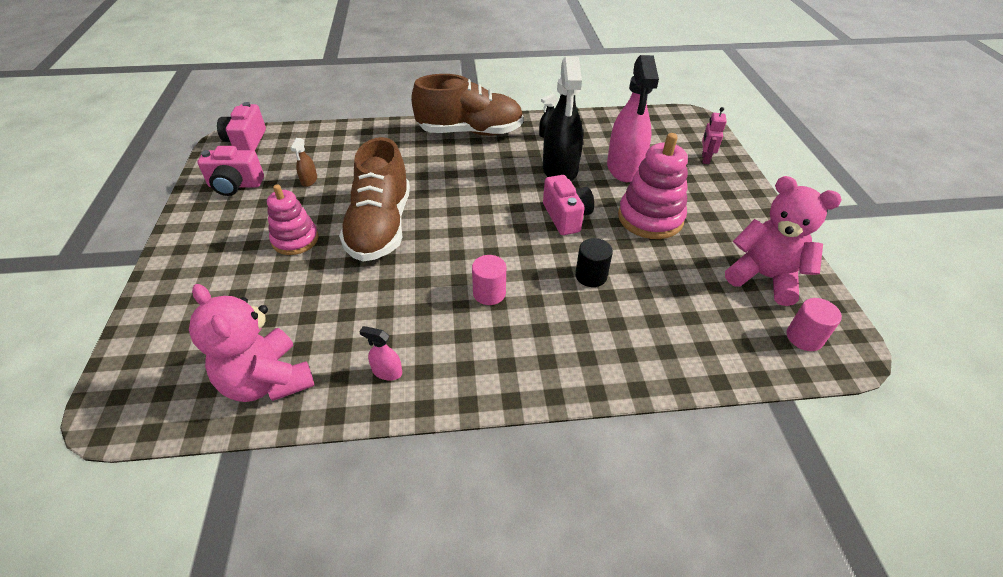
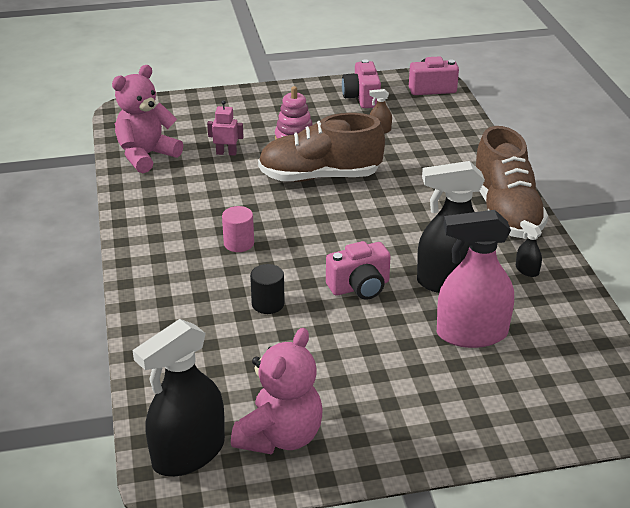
camera: 85 degrees right, 10 degrees down
(387, 372) = (152, 202): pink spray bottle -> none
(650, 218) = (372, 350): pink stacking toy -> none
(705, 159) = (523, 413): pink robot -> pink robot (226, 153)
(804, 337) = (188, 453): pink cylinder -> black spray bottle

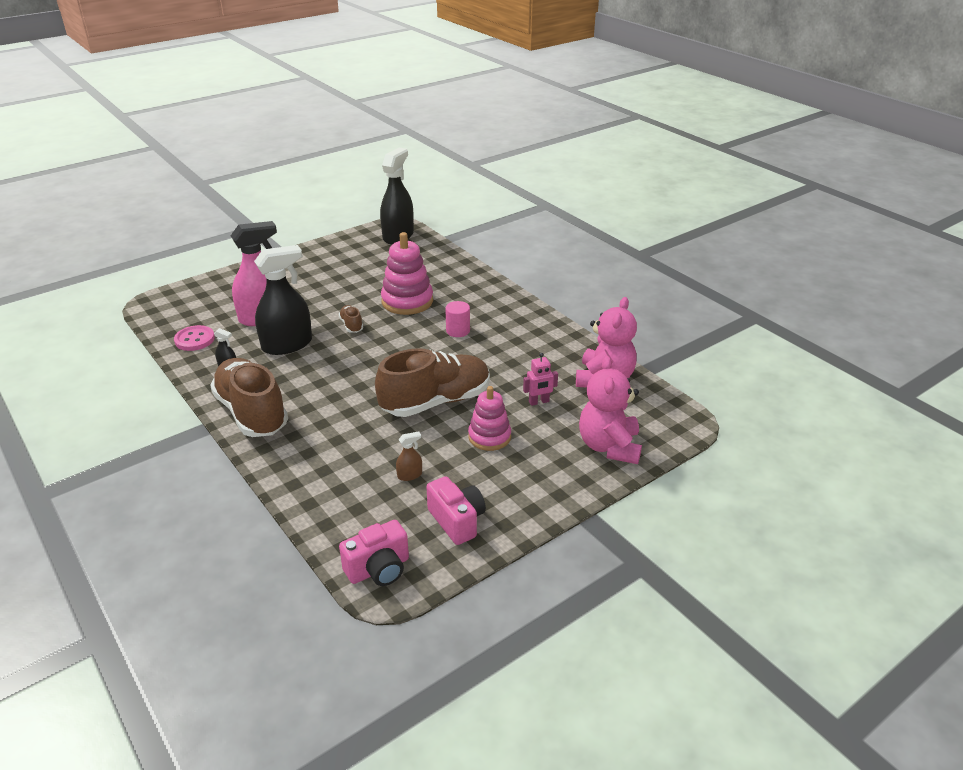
camera: 155 degrees right, 0 degrees up
(268, 304) = (407, 301): black cylinder -> pink stacking toy
(280, 436) = (356, 250): pink teddy bear -> pink teddy bear (609, 446)
(359, 287) = (351, 325): pink camera -> brown shoe
(569, 322) = (194, 339): none -> pink button

